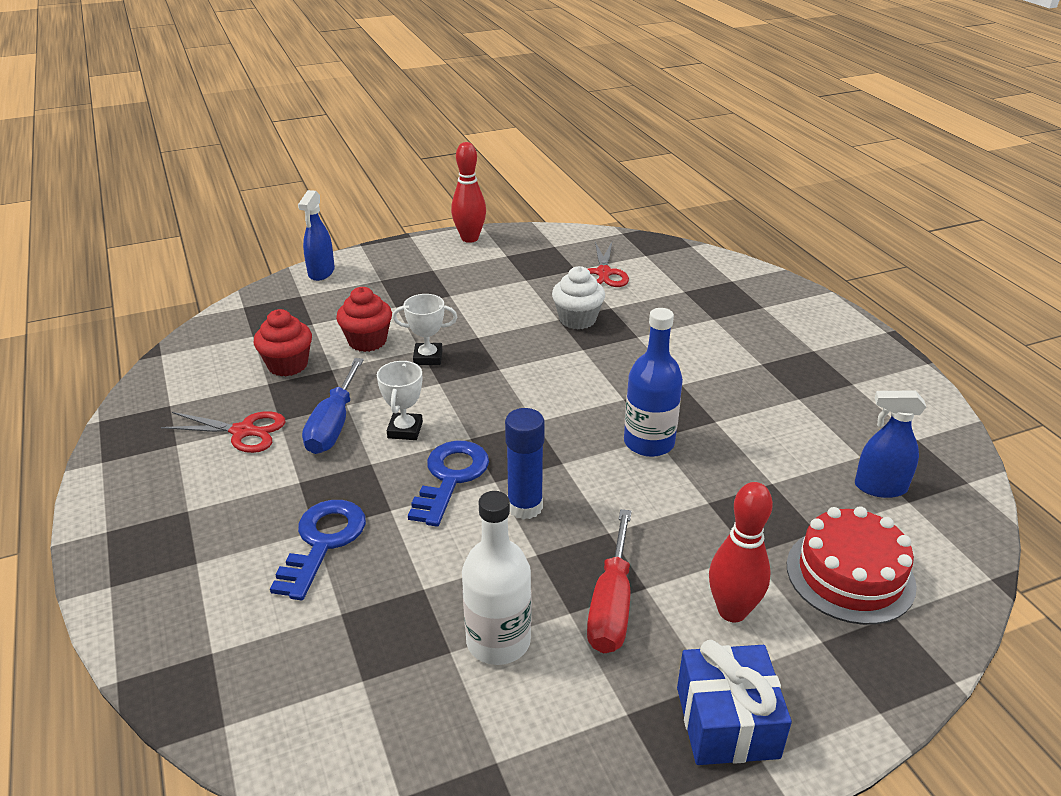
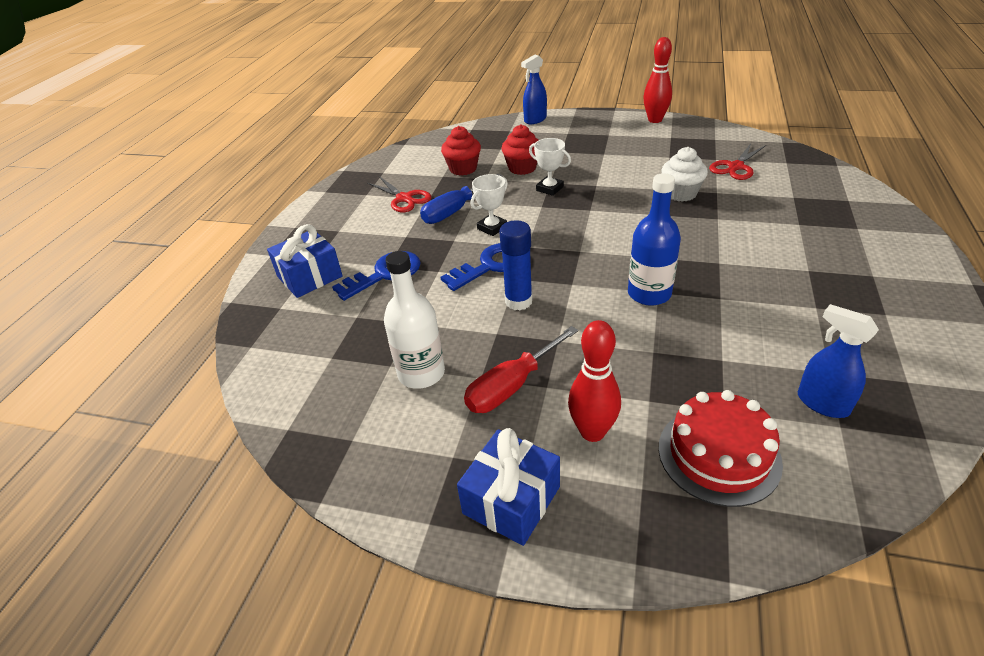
camera: 40 degrees right, 5 degrees up
(212, 590) = (309, 276): none -> blue gift

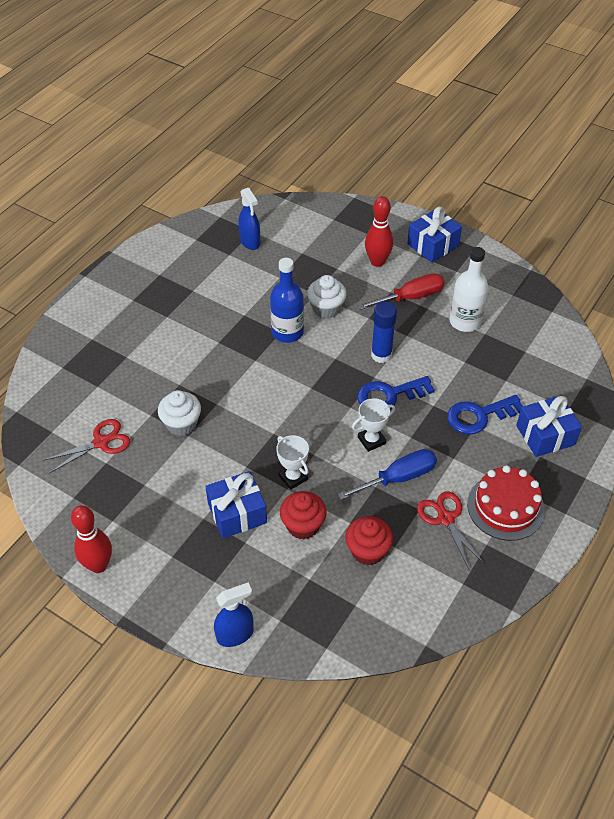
camera: 165 degrees left, 10 degrees up
(579, 161) = (237, 513): none -> blue gift
(622, 335) = (326, 309): none -> white cupcake
(718, 454) = (321, 236): red cake -> red cake (505, 507)

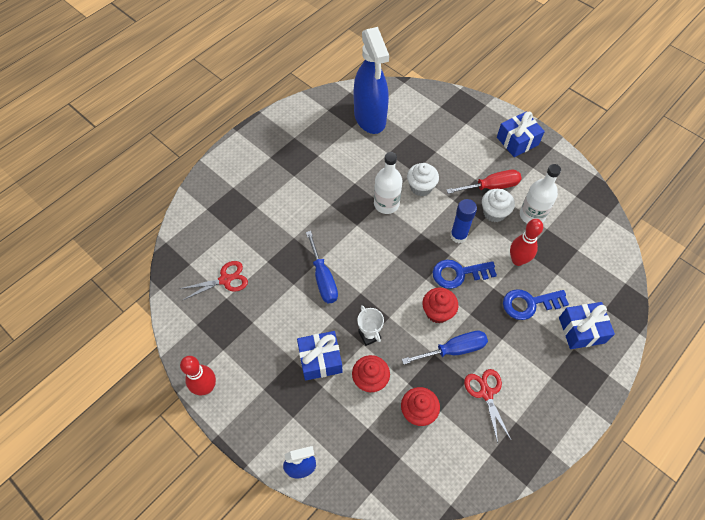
camera: 10 degrees right, 10 degrees up
(181, 424) = (290, 273): white cupcake -> white cupcake (494, 213)
(224, 424) = (323, 278): none -> blue screwdriver
(250, 242) = (370, 118): blue spray bottle -> blue spray bottle, size x2.05
(287, 332) = (386, 204): blue bottle -> white bottle
(371, 440) = (437, 312): white trophy -> red cupcake
(377, 262) = (469, 150): red bowling pin -> red bowling pin (517, 260)
(505, 507) = (537, 391): red cake -> none

